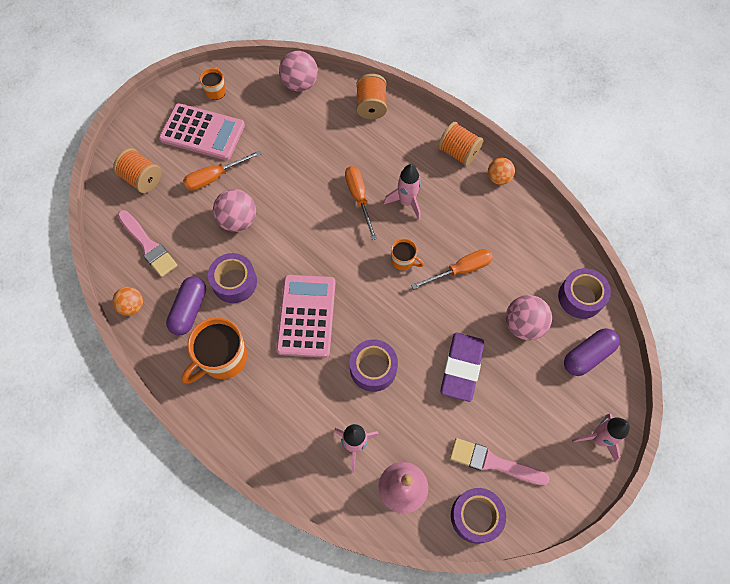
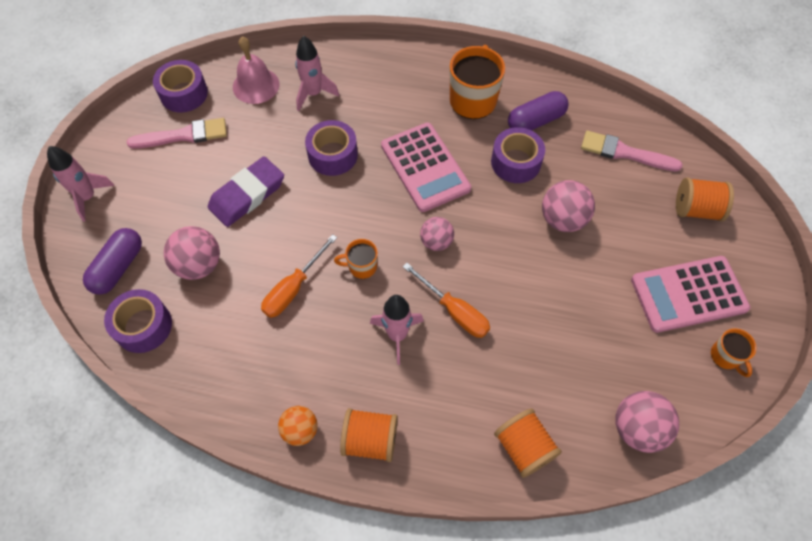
camera: 150 degrees right, 5 degrees down
(132, 306) = (587, 100): orange ball -> none
(189, 310) = (535, 121): purple capsule -> purple capsule turned 75 degrees clockwise
(214, 177) = (627, 251): orange screwdriver -> none
(339, 251) = (436, 242): none -> pink ball
(461, 368) = (247, 195): purple eraser -> purple eraser turned 60 degrees clockwise

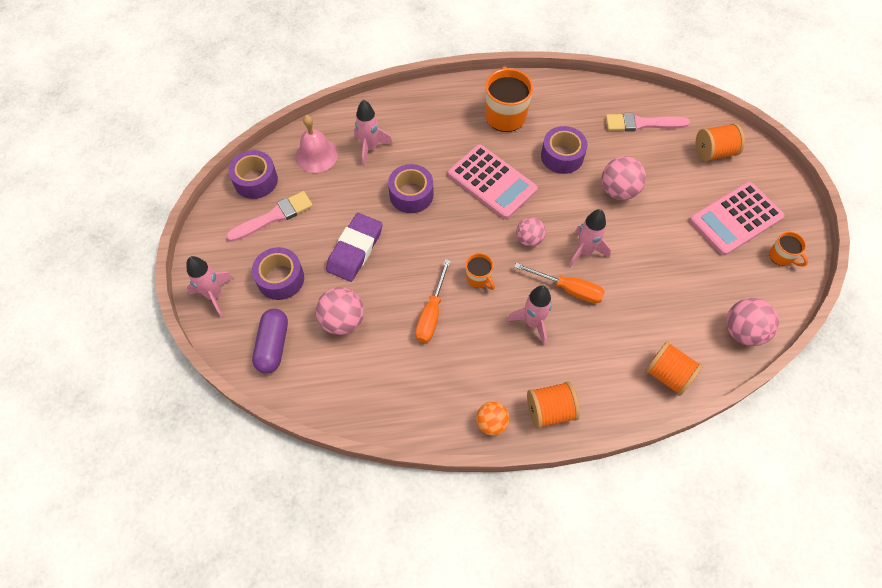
camera: 20 degrees left, 0 degrees up
(143, 326) = (320, 386): purple tape -> purple tape (280, 279)
(361, 266) = (478, 278): orange mug -> orange mug turned 105 degrees counterclockwise
(492, 275) = (585, 251): none -> pink rocket
(535, 121) = (562, 118): purple capsule -> none

